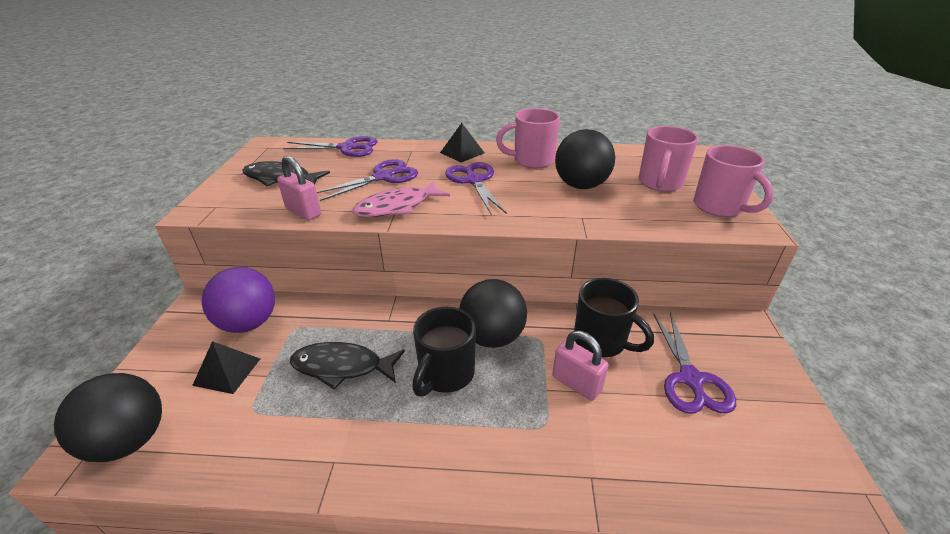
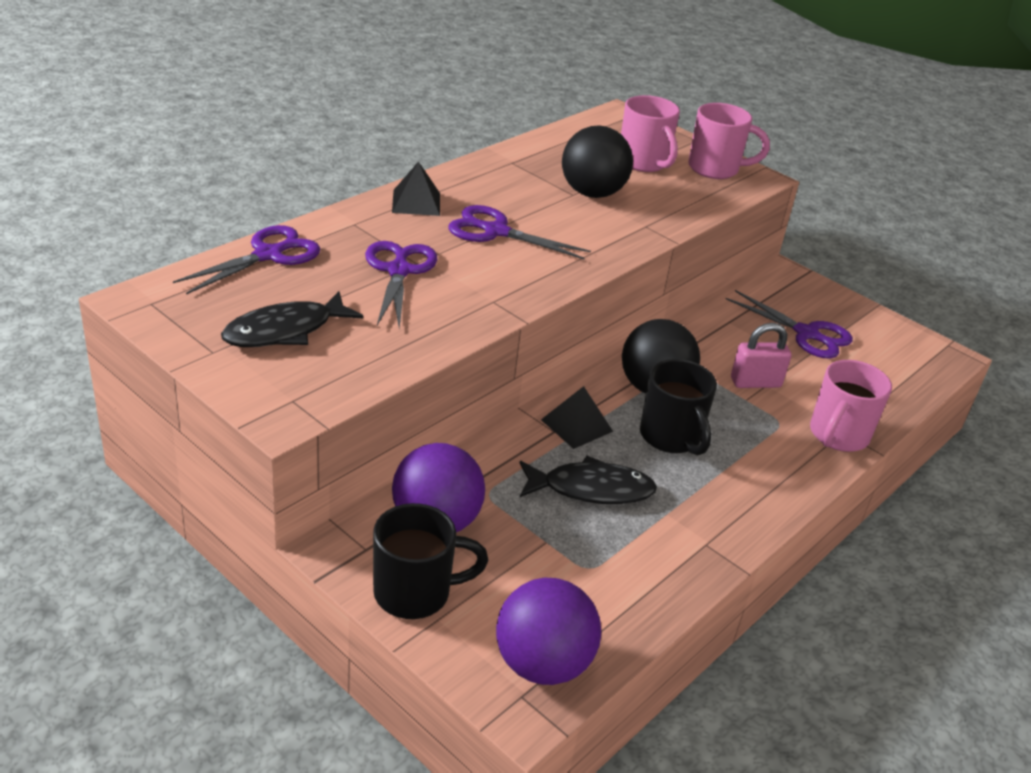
camera: 55 degrees left, 0 degrees up
(130, 440) = (542, 664): black ball -> purple ball
(227, 371) = (507, 565): black pyramid -> black pyramid (576, 425)
(303, 212) = (407, 350): pink padlock -> none
(342, 367) = (591, 489): black fish -> black fish turned 135 degrees counterclockwise
(397, 207) = (485, 295): pink fish -> none
(531, 161) = (502, 183): pink mug -> pink mug (837, 436)
(601, 341) = (725, 342): black mug -> black mug (415, 593)

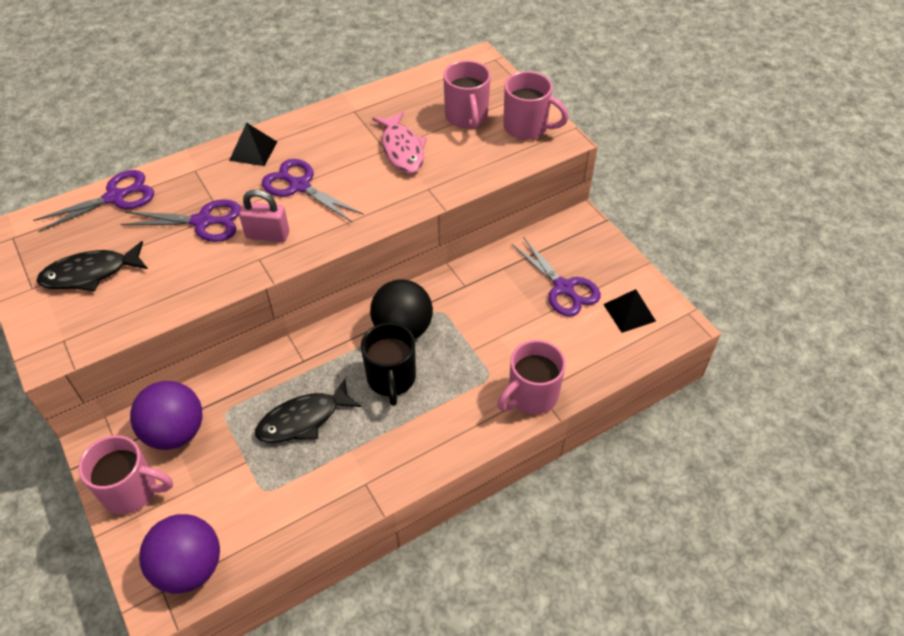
camera: 20 degrees right, 15 degrees up
(399, 271) = (202, 222): purple scissors -> purple scissors turned 75 degrees clockwise
(415, 593) = (132, 491): black mug -> pink mug
(576, 425) = (323, 357): black pyramid -> black pyramid (629, 312)
(591, 489) = (303, 419): black fish -> black fish turned 135 degrees clockwise
(592, 193) = (402, 149): black ball -> pink fish
(755, 382) = (490, 333): pink padlock -> pink padlock (267, 235)

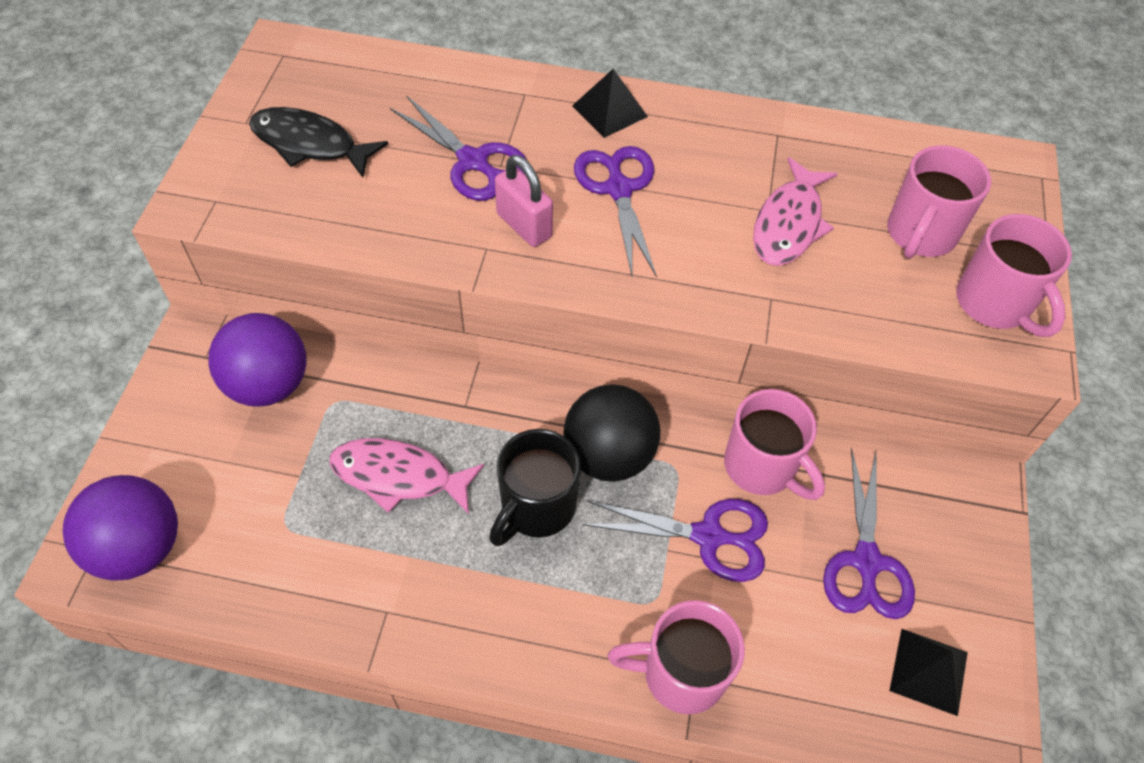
camera: 40 degrees right, 5 degrees up
(115, 197) = (416, 74): purple scissors -> purple scissors (708, 536)
(132, 491) = (173, 416): pink mug -> pink mug (762, 467)
(303, 419) = (399, 476): black fish -> pink fish

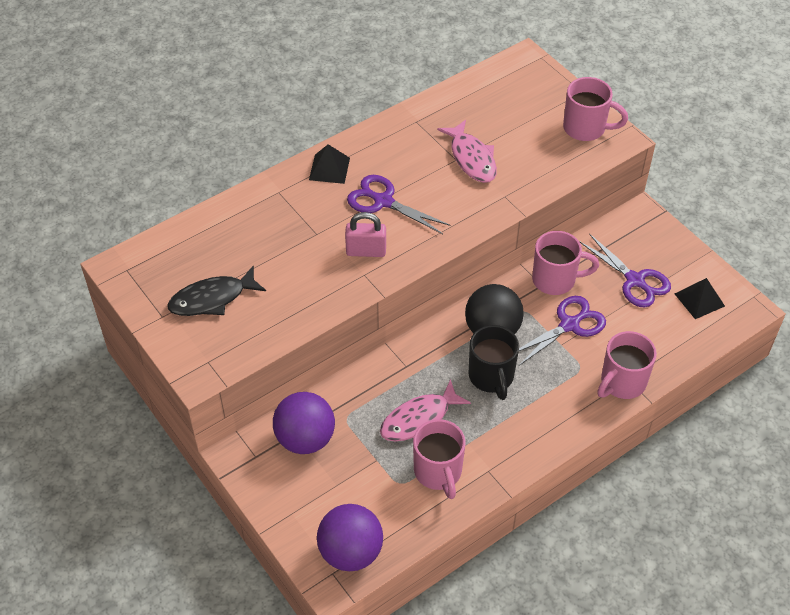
camera: 45 degrees left, 5 degrees down
(473, 161) = (301, 242): purple scissors -> none
(919, 235) = (526, 121): pink mug -> pink mug (438, 472)

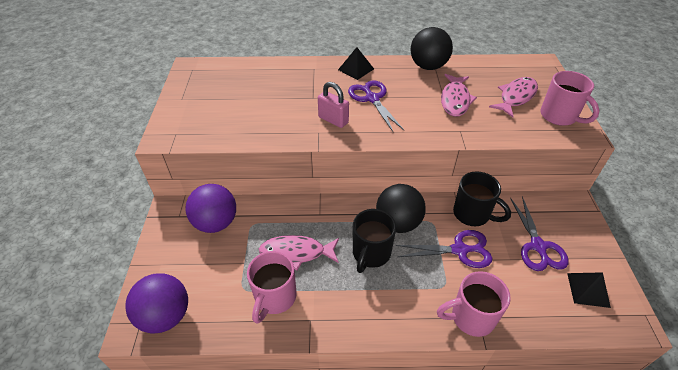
camera: 35 degrees right, 5 degrees down
(212, 299) = (217, 103): black fish -> none
(408, 124) = (428, 66): none -> black ball
(529, 123) = (516, 97): none -> pink fish
(555, 280) = (472, 214): pink mug -> black mug

